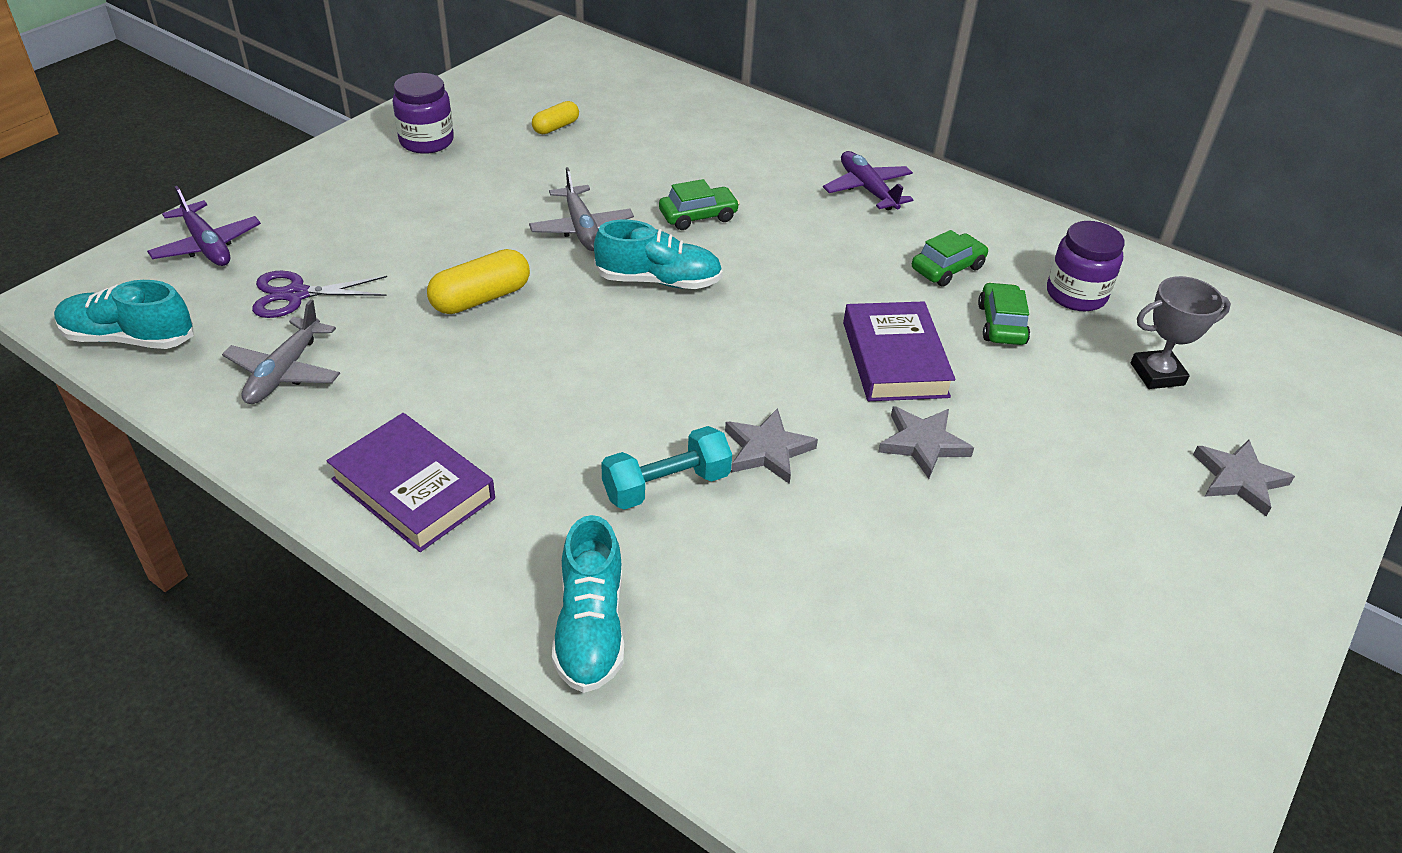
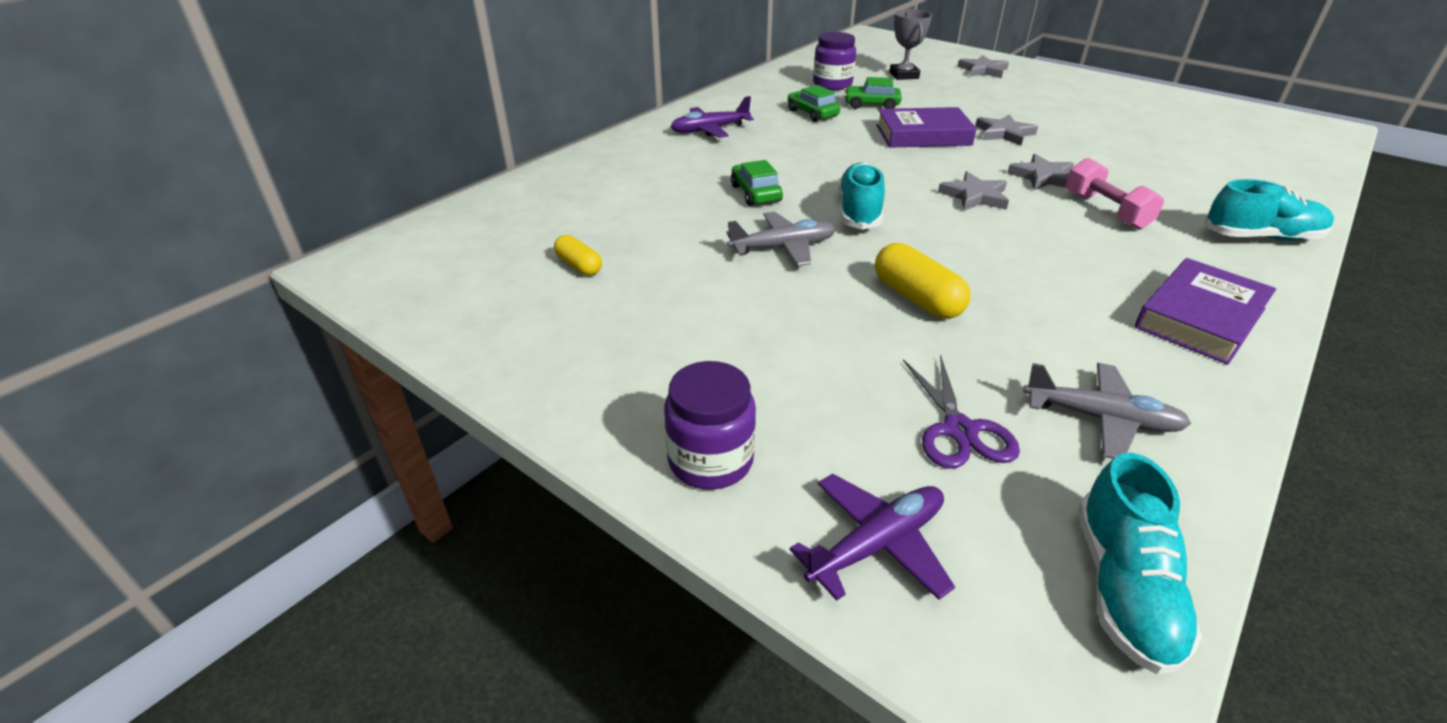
camera: 85 degrees left, 5 degrees down
(426, 141) = (595, 357): purple jar -> purple jar (710, 460)
(666, 485) = (1105, 211): turquoise dumbbell -> pink dumbbell
(702, 374) = (975, 196): none -> grey star

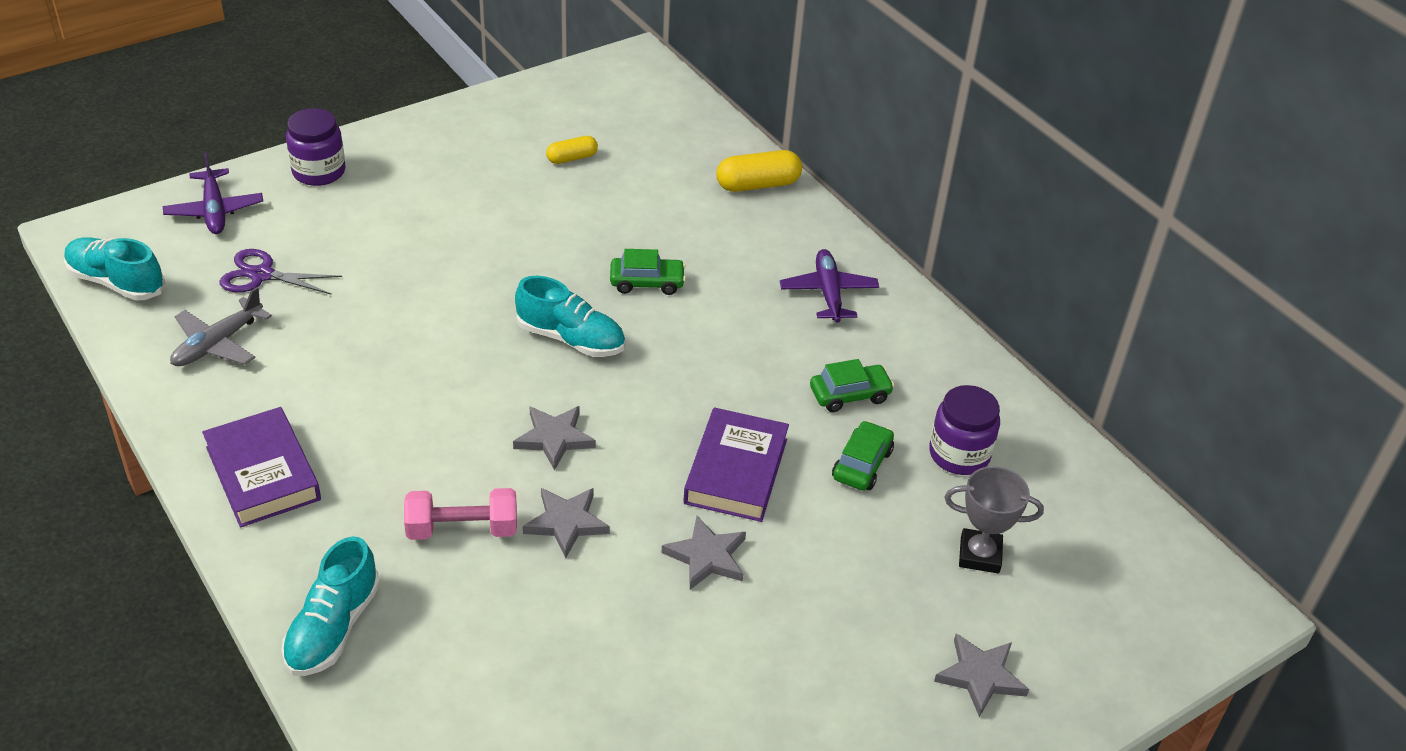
camera: 105 degrees right, 5 degrees up
(783, 247) = (534, 269): grey plane -> none
(917, 298) = (408, 317): yellow capsule -> yellow capsule (758, 185)

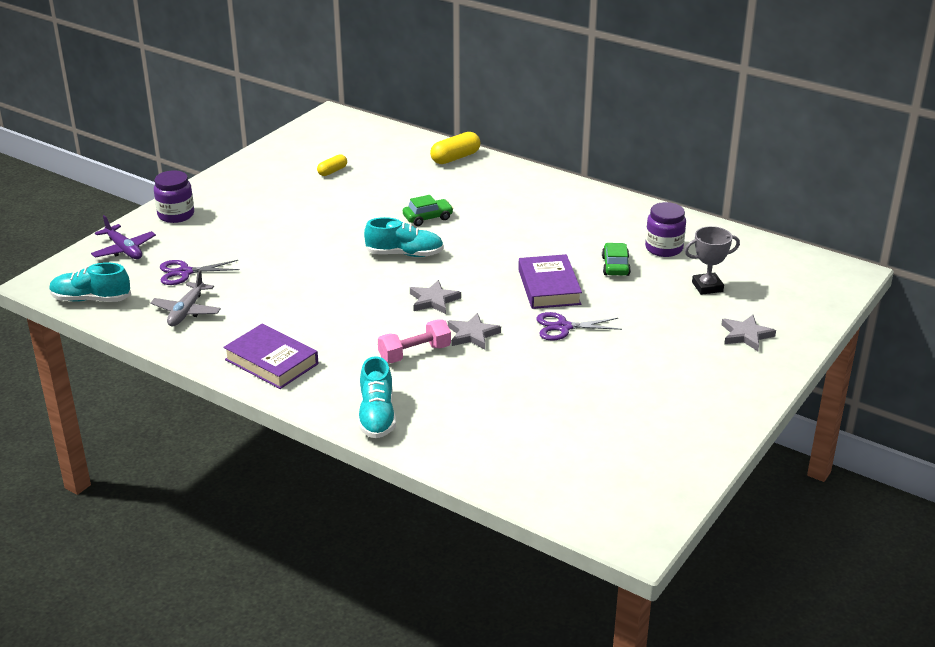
camera: 20 degrees left, 10 degrees down
(707, 556) = (563, 327): grey star -> purple scissors
(828, 293) = (536, 197): purple plane -> none
(850, 395) = (584, 238): green car -> none

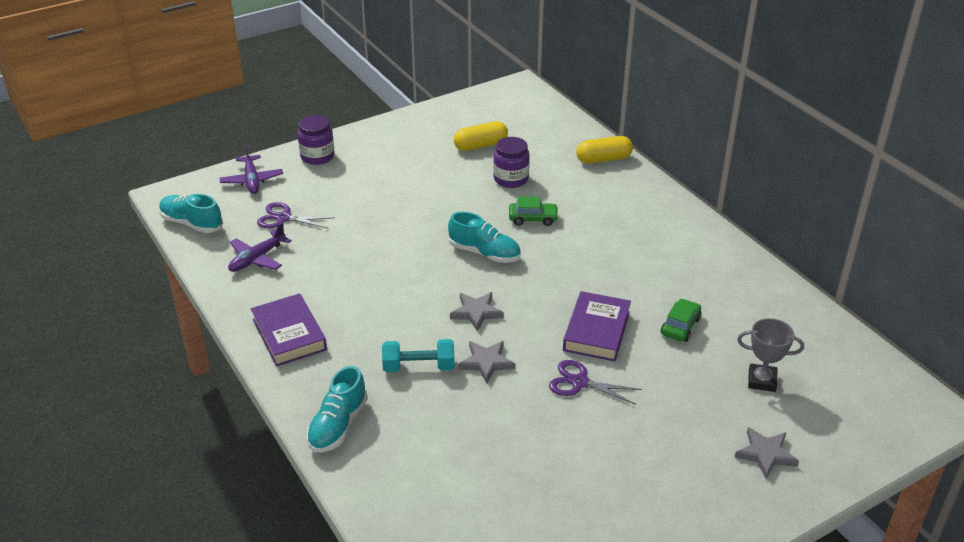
camera: 25 degrees right, 5 degrees up
(186, 311) = (257, 259): grey plane -> purple plane
(332, 171) = (480, 145): yellow capsule -> yellow capsule, size x1.62
(414, 353) = (419, 367): pink dumbbell -> turquoise dumbbell
(664, 248) = (745, 320): purple jar -> purple jar (511, 179)

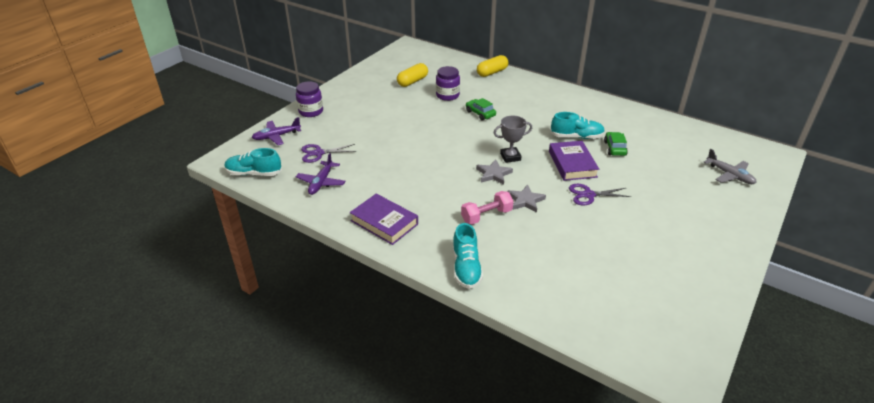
camera: 25 degrees left, 0 degrees up
(252, 180) = (276, 136): purple plane -> purple plane turned 105 degrees clockwise
(419, 367) = (486, 216): turquoise dumbbell -> pink dumbbell
(484, 253) = (468, 139): turquoise shoe -> turquoise shoe (576, 137)
(533, 219) = (480, 113): green car -> green car turned 105 degrees counterclockwise
(762, 381) = (682, 164): grey trophy -> grey trophy (510, 157)
(765, 454) = (720, 201): grey star -> none
(820, 421) = (729, 175): none -> grey plane

